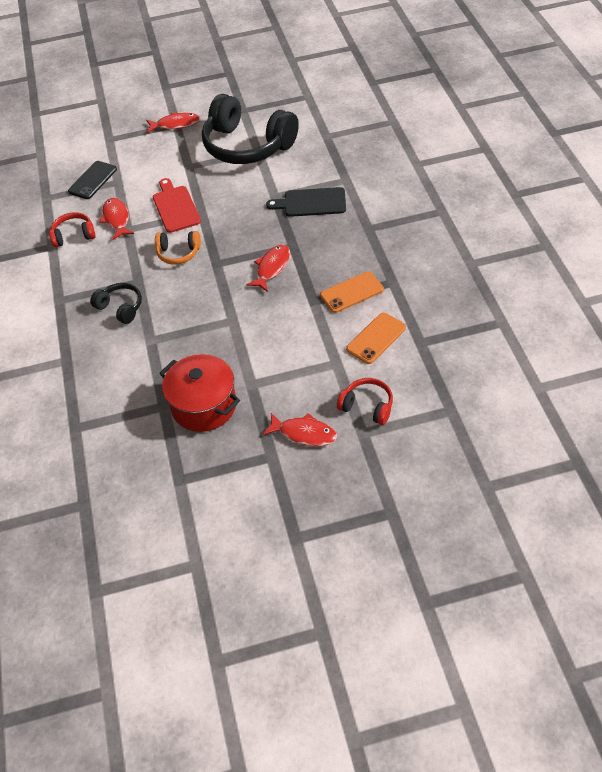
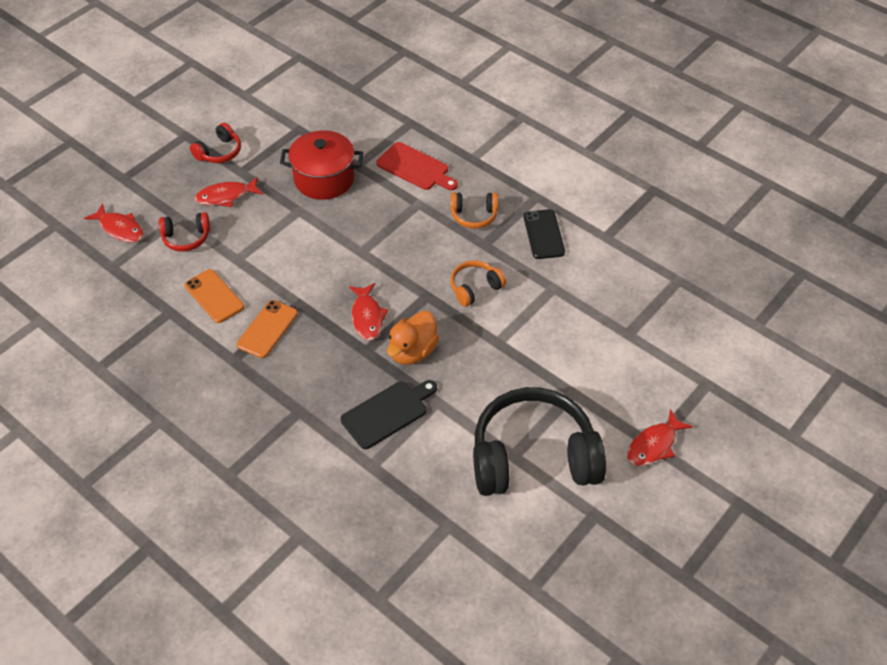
camera: 140 degrees right, 0 degrees up
(74, 235) = (598, 256): red headphones -> red headphones (219, 152)
(93, 180) = (656, 322): black phone -> black phone (543, 234)
(117, 219) = (577, 293): red fish -> red fish (120, 229)
(120, 308) = (474, 215): black headphones -> orange headphones
(175, 207) = (531, 335): red cutting board -> red cutting board (415, 168)
(261, 231) = (412, 351): none -> orange duck
(376, 338) = (214, 296): orange phone -> orange phone turned 45 degrees counterclockwise

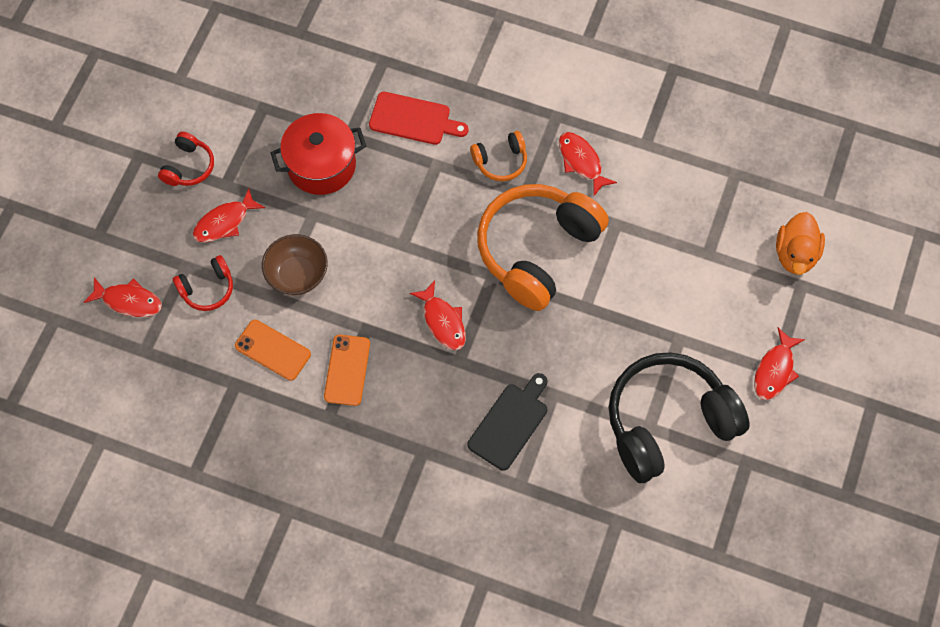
camera: 20 degrees left, 15 degrees up
(263, 248) = (297, 275): none -> brown bowl
(412, 351) = (505, 346): orange duck -> orange duck (795, 254)
(475, 288) = (537, 250): orange headphones -> orange headphones, size x2.20
(543, 234) = (581, 162): black phone -> red fish

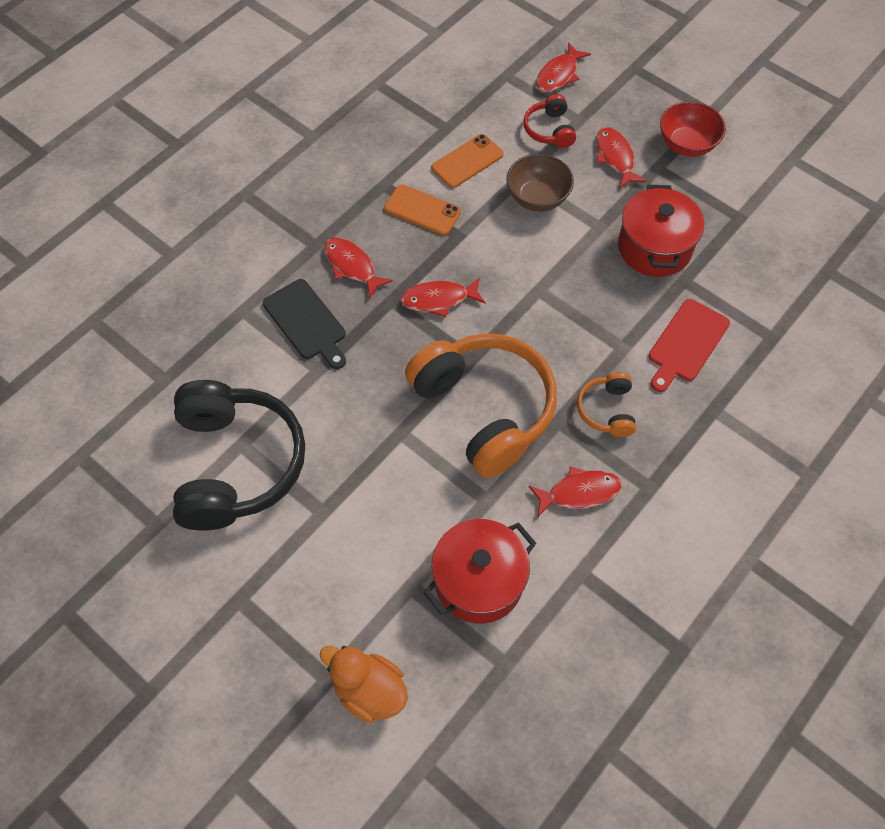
camera: 110 degrees right, 5 degrees down
(188, 166) = (686, 144): red headphones -> red bowl
(683, 209) = (479, 581): none -> red pot
(775, 370) = (239, 599): red fish -> red fish (352, 266)

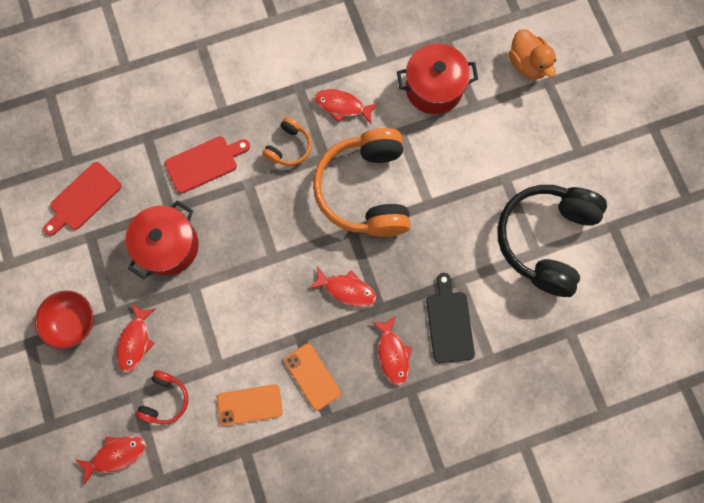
camera: 150 degrees left, 15 degrees up
(537, 198) = (220, 337): brown bowl -> none
(779, 246) = (83, 198): none -> red cutting board

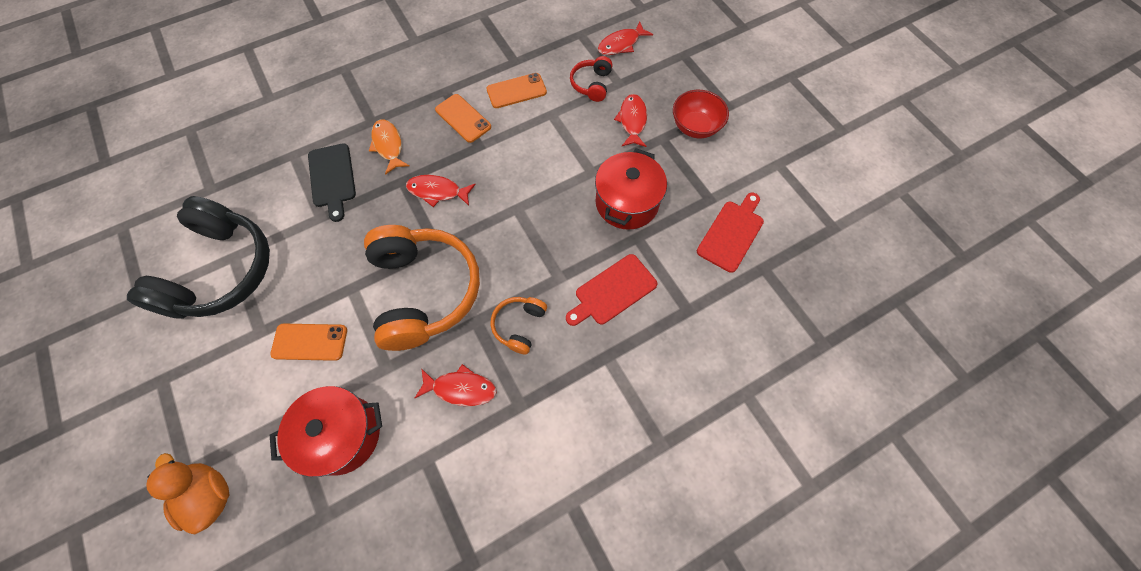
camera: 170 degrees right, 10 degrees down
(392, 354) = (388, 145): red fish -> orange fish
(462, 162) = (310, 342): none -> orange phone

